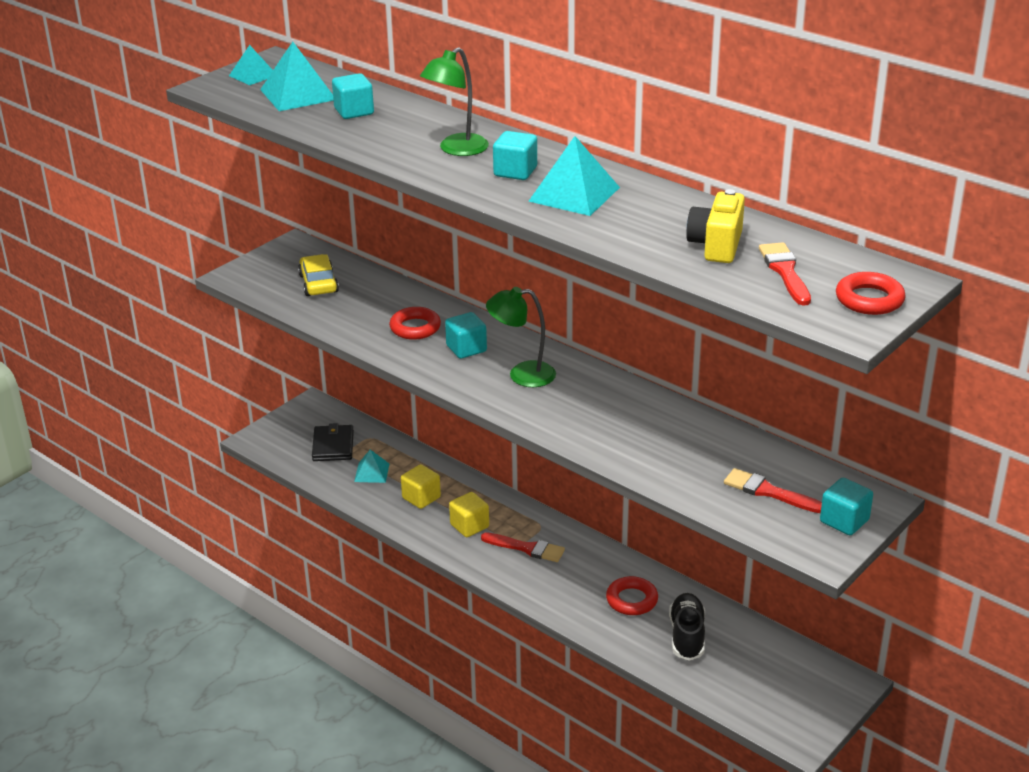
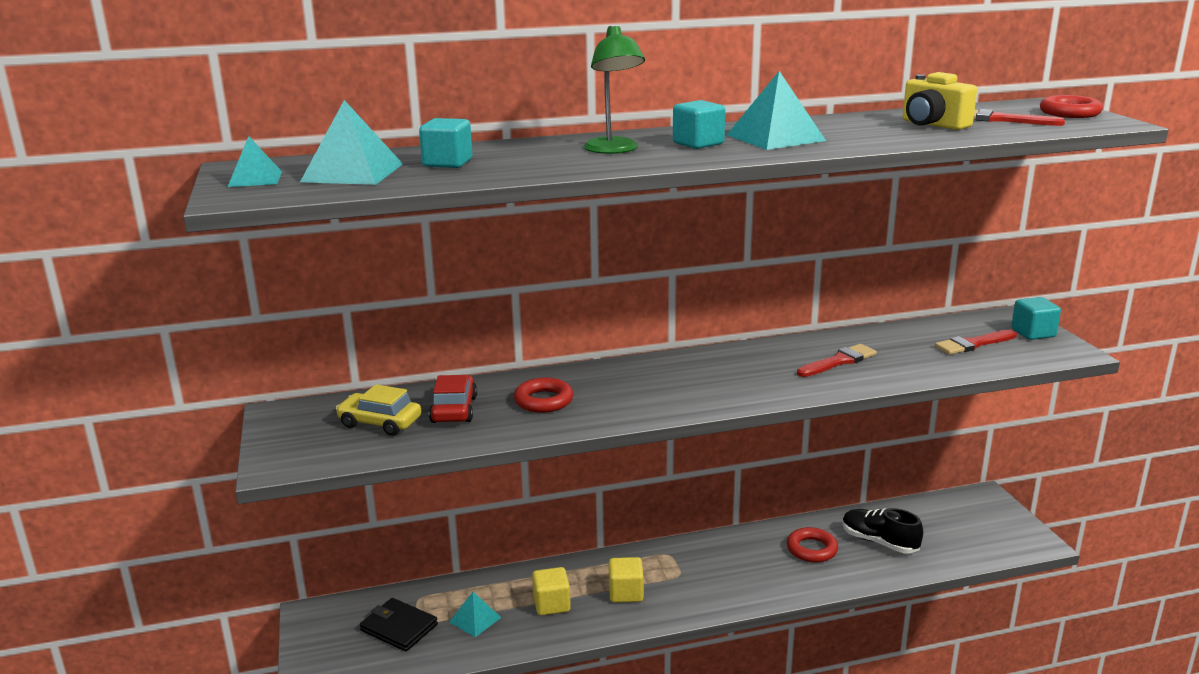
camera: 55 degrees left, 10 degrees down
(365, 301) = (454, 409): none -> red car
(466, 349) = (616, 389): turquoise cube -> none
(522, 375) = (693, 379): green lamp -> none
(527, 548) = (691, 574): red brush -> red brush (839, 361)

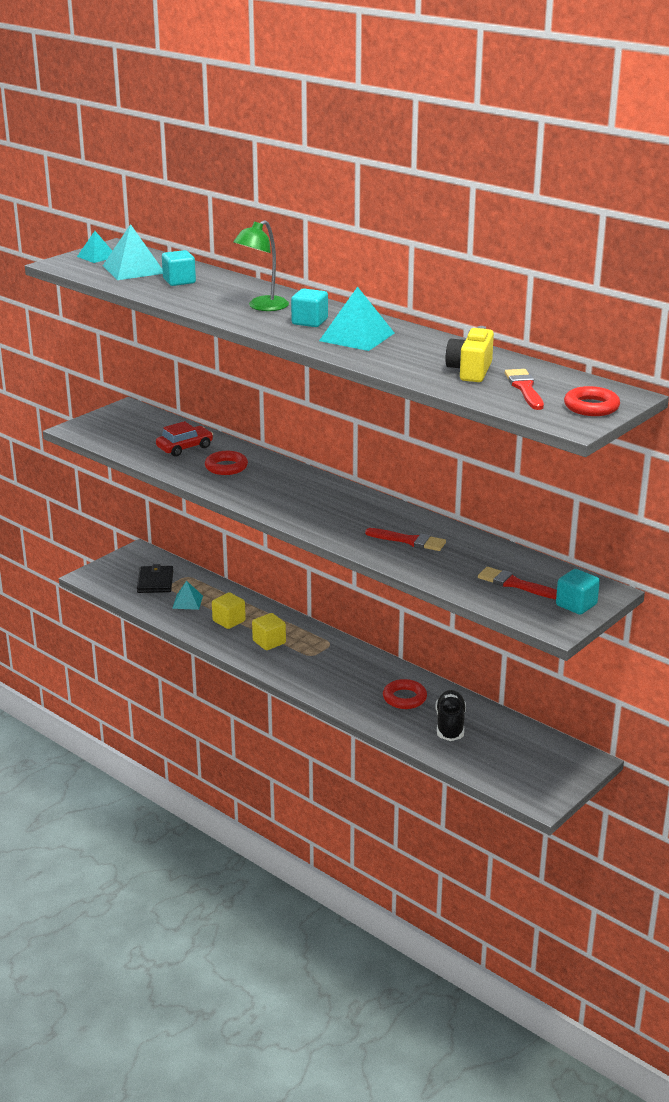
camera: 55 degrees right, 5 degrees up
(380, 423) = (146, 435): yellow car -> none

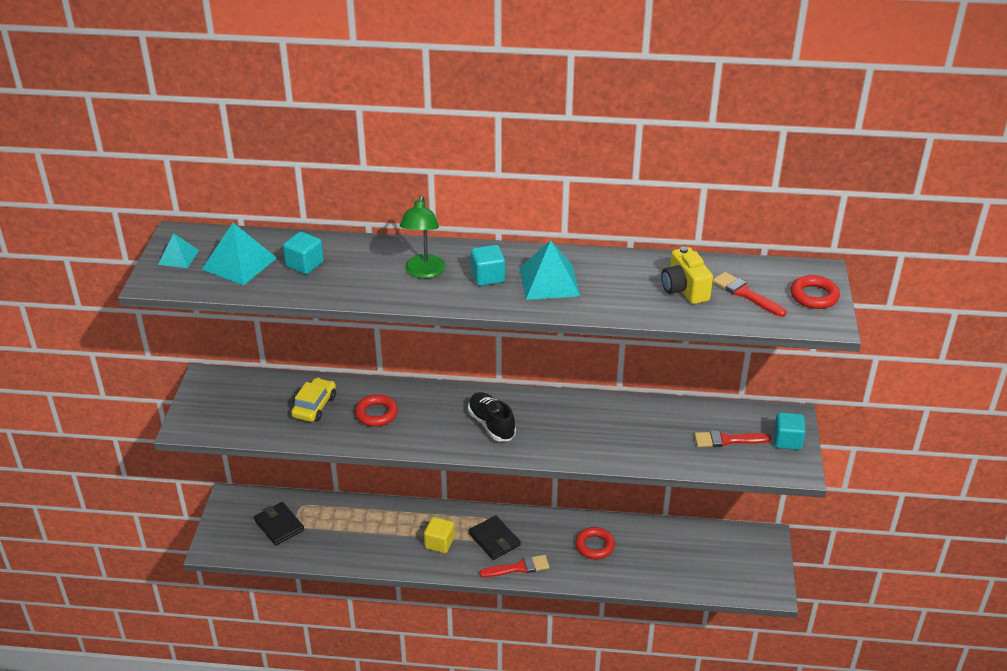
camera: 35 degrees left, 10 degrees up
(185, 447) = (314, 406): red car -> yellow car
(187, 602) = (329, 534): turquoise pyramid -> none
(229, 621) = (385, 537): yellow cube -> none
(319, 658) = (494, 539): none -> black wallet
(409, 541) = (609, 431): red brush -> red brush (518, 568)
(450, 725) = (650, 554): black shoe -> black shoe (491, 425)

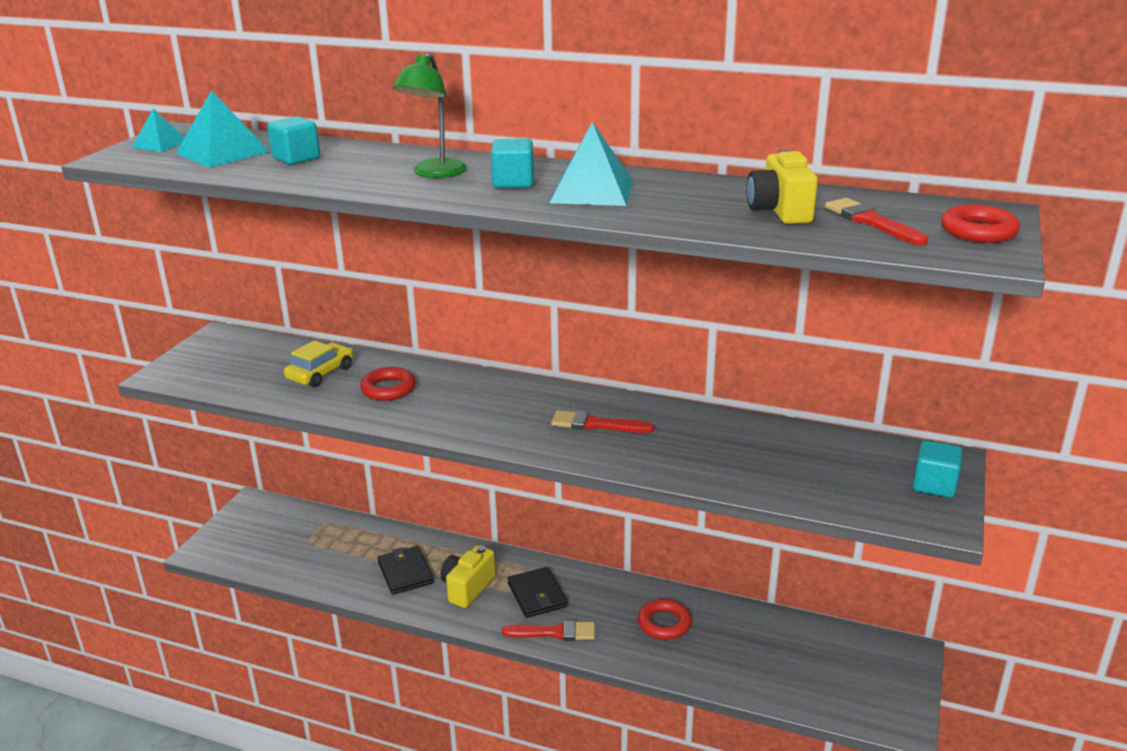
camera: 15 degrees right, 10 degrees down
(279, 525) = (290, 539): black wallet -> black wallet (405, 573)
(439, 543) = (467, 588): yellow cube -> yellow camera
(491, 425) = (524, 416): black shoe -> none
(727, 440) = (843, 473): red brush -> red brush (596, 424)

